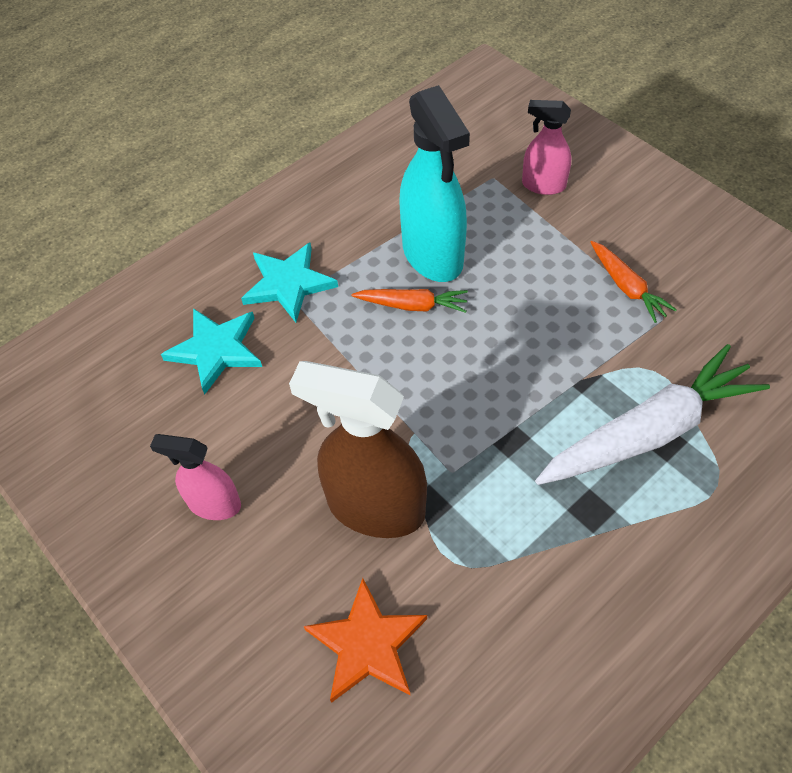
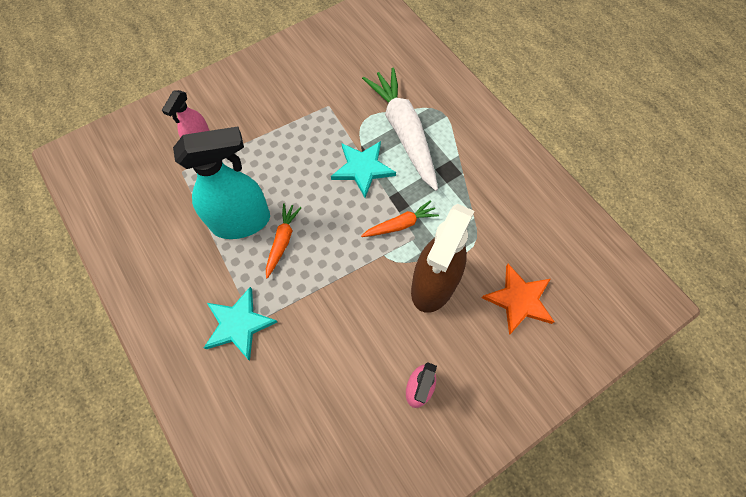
camera: 85 degrees left, 10 degrees up
(216, 350) = (288, 383): turquoise star -> turquoise star (362, 168)
(627, 287) = (301, 117): orange carrot -> orange carrot (400, 224)

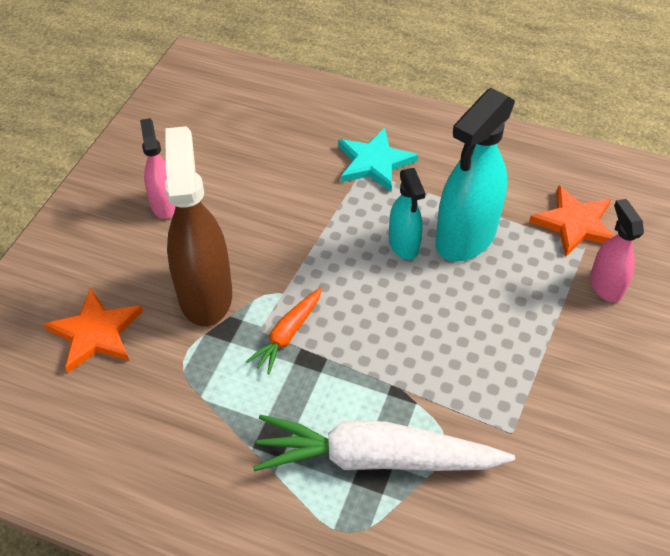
camera: 145 degrees right, 15 degrees down
(169, 189) = (575, 224): none -> orange star
(282, 241) = (404, 245): orange carrot -> turquoise spray bottle
(362, 168) = (387, 373): turquoise star -> none
(404, 132) = (375, 458): white carrot -> white carrot turned 150 degrees clockwise

